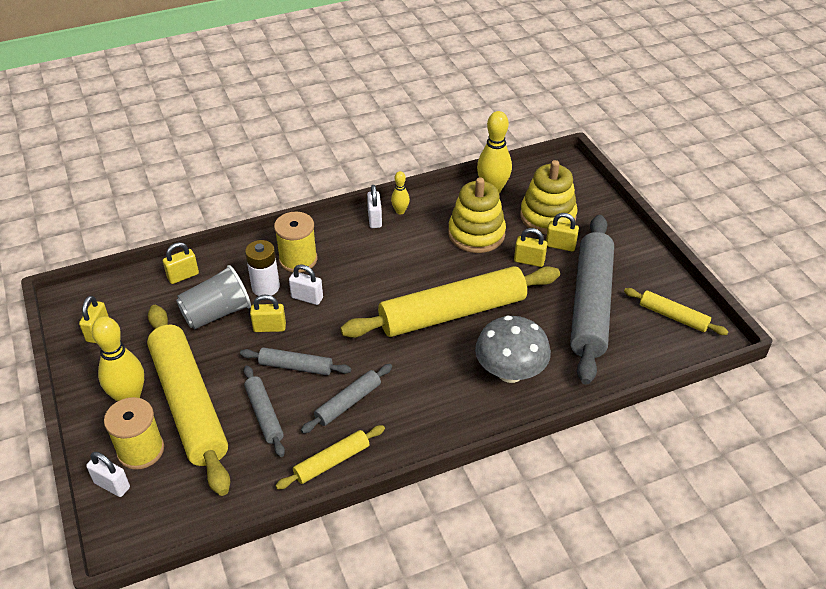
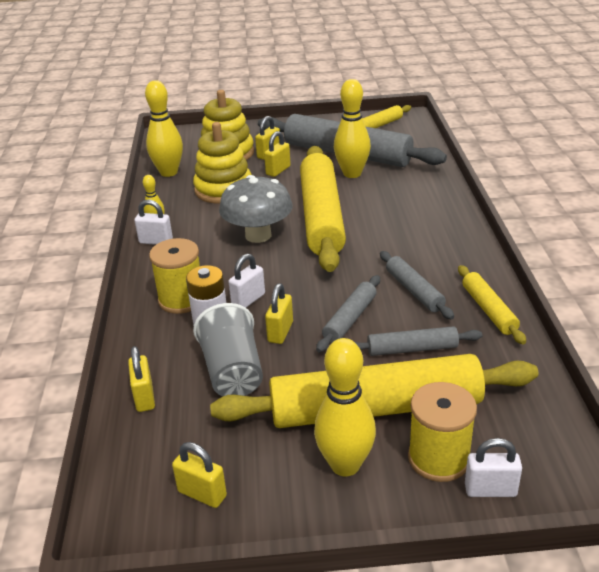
camera: 70 degrees left, 10 degrees down
(112, 485) = (490, 490): white padlock -> white padlock turned 45 degrees clockwise
(510, 372) = (408, 200): grey mushroom -> grey mushroom (258, 235)
(547, 317) = (352, 173): none -> yellow bowling pin

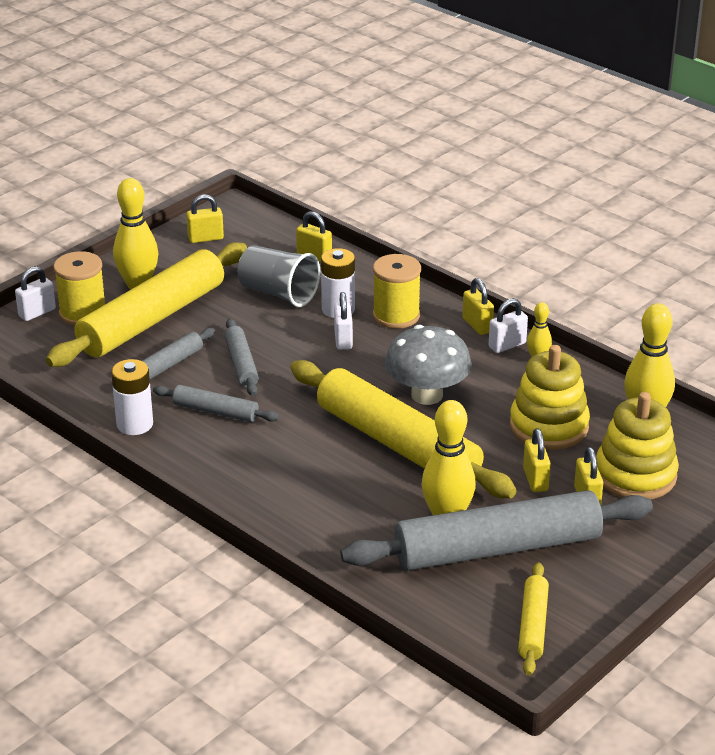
camera: 135 degrees right, 0 degrees up
(280, 332) = (283, 331): yellow padlock -> yellow padlock (477, 325)
(488, 310) = (135, 424): yellow rolling pin -> white battery

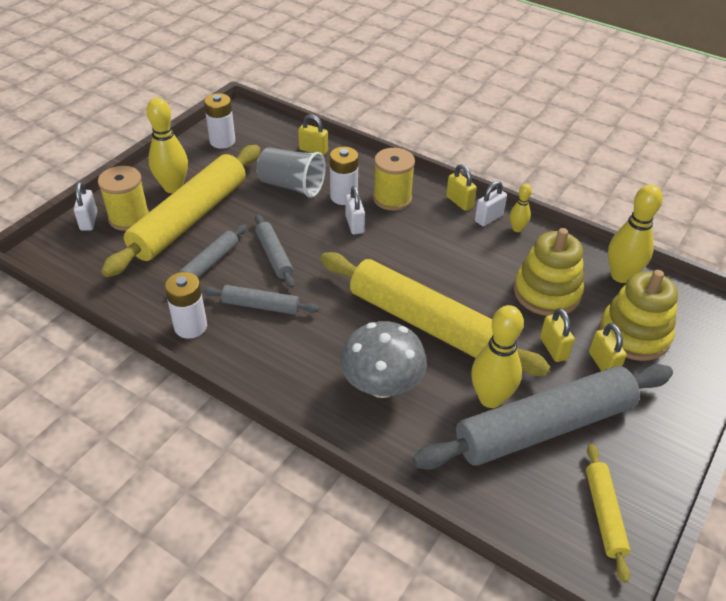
camera: 10 degrees left, 10 degrees up
(37, 313) = (89, 221): white padlock -> white padlock turned 45 degrees counterclockwise
(205, 238) = (222, 141): yellow padlock -> white battery
(427, 395) = (437, 271): grey mushroom -> grey mushroom (382, 385)

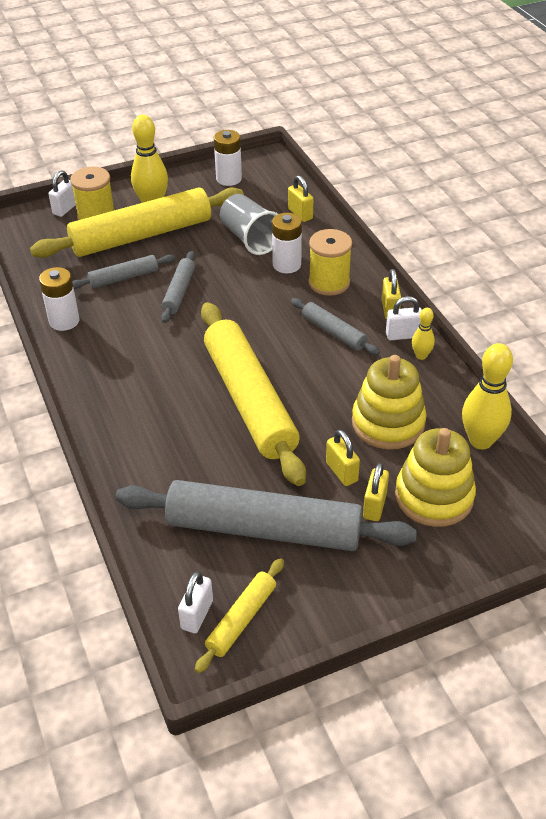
camera: 35 degrees right, 0 degrees up
(260, 306) = (130, 327): grey rolling pin -> grey rolling pin (333, 332)
(354, 224) = (272, 293): white padlock -> white padlock (197, 614)
(382, 385) = (163, 431): grey mushroom -> none
(490, 398) = (241, 484): yellow bowling pin -> none
(553, 348) = (341, 472): yellow padlock -> yellow padlock turned 45 degrees counterclockwise

